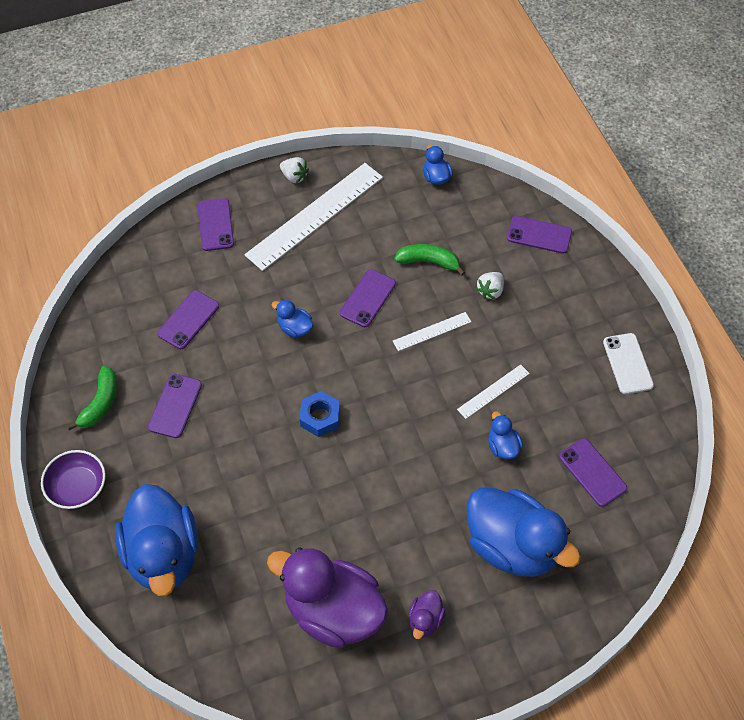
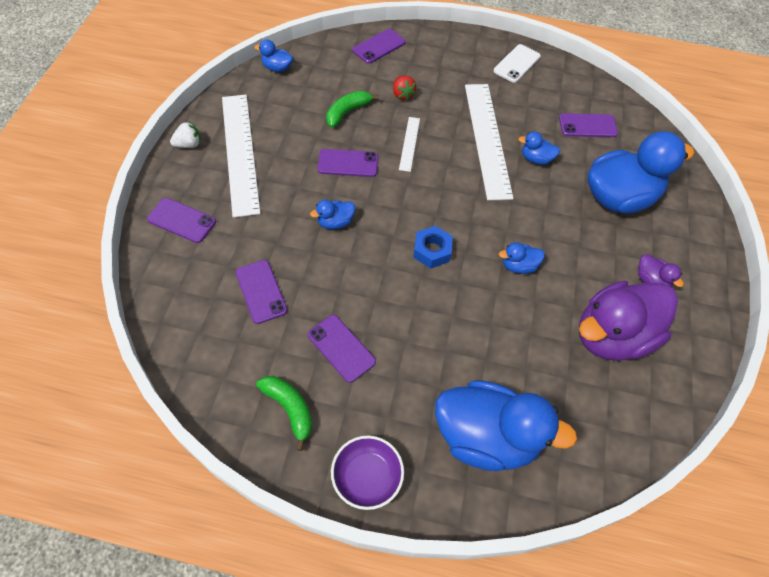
camera: 60 degrees left, 0 degrees up
(355, 495) = (518, 266): none -> blue duck
(368, 298) = (348, 163): purple phone -> purple phone turned 60 degrees counterclockwise
(490, 291) = (402, 95): white strawberry -> red strawberry
(493, 391) = (487, 139): white ruler -> white ruler, size x2.16
(627, 363) = (517, 64): white phone -> white phone turned 75 degrees counterclockwise

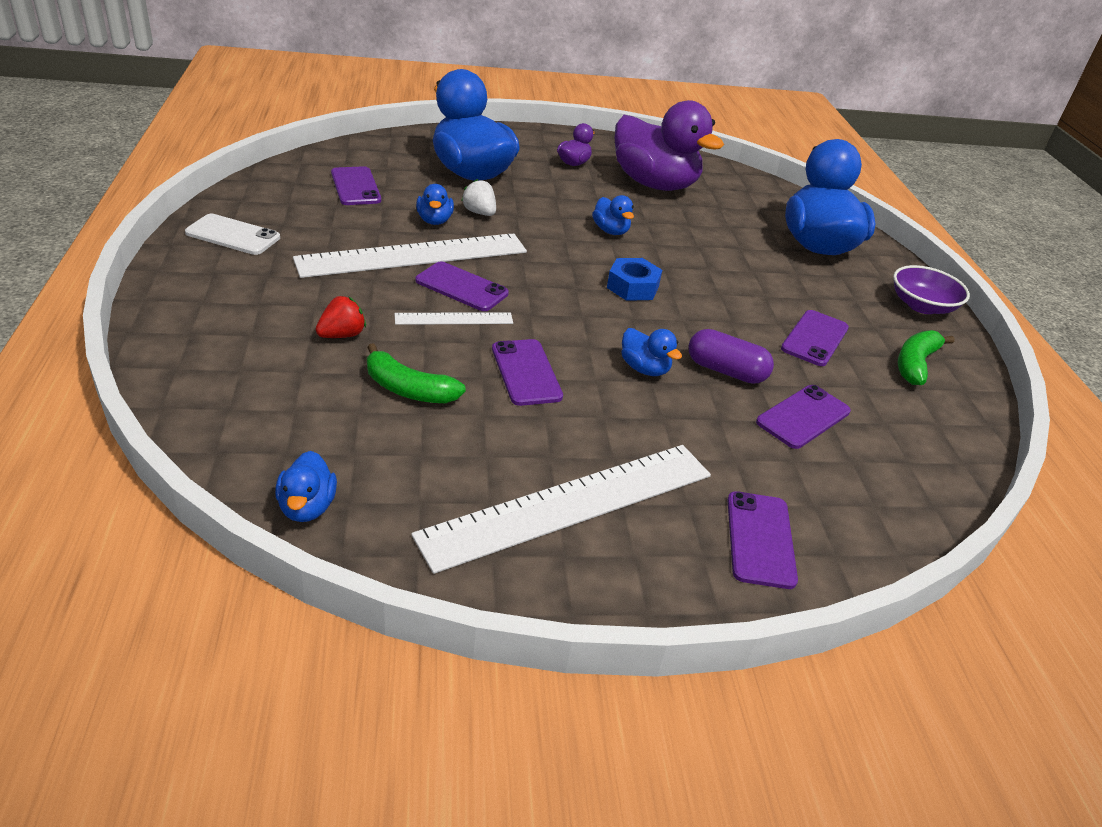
camera: 110 degrees left, 20 degrees down
(189, 144) = (589, 588): white strawberry -> white strawberry (479, 213)
(320, 268) = (726, 371): none -> purple capsule
(379, 46) = (207, 375): purple phone -> purple phone (461, 287)

